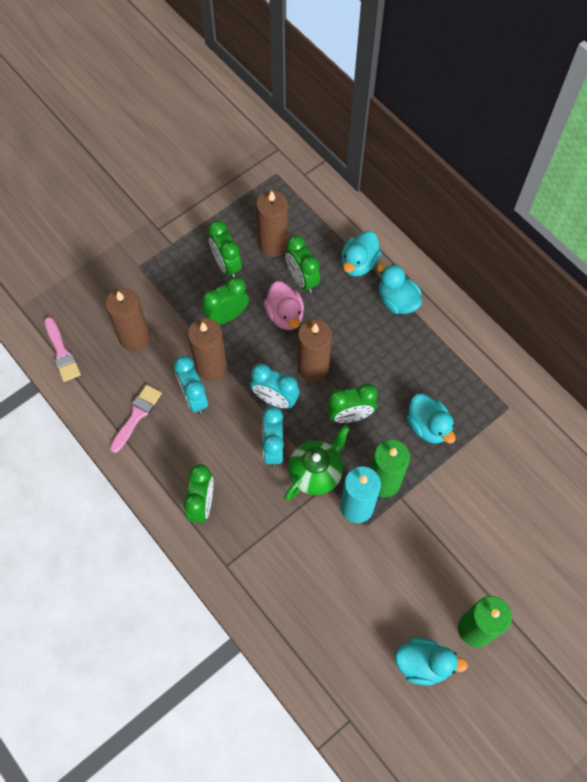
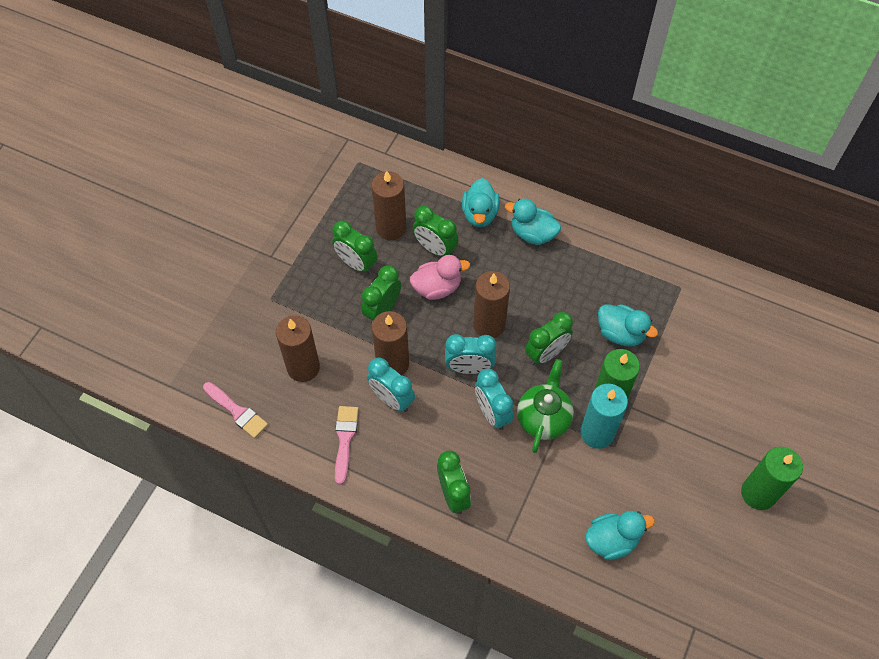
camera: 25 degrees left, 5 degrees down
(285, 315) = (437, 288): pink duck -> pink duck turned 60 degrees counterclockwise
(423, 663) = (731, 545): turquoise duck -> turquoise duck (612, 540)

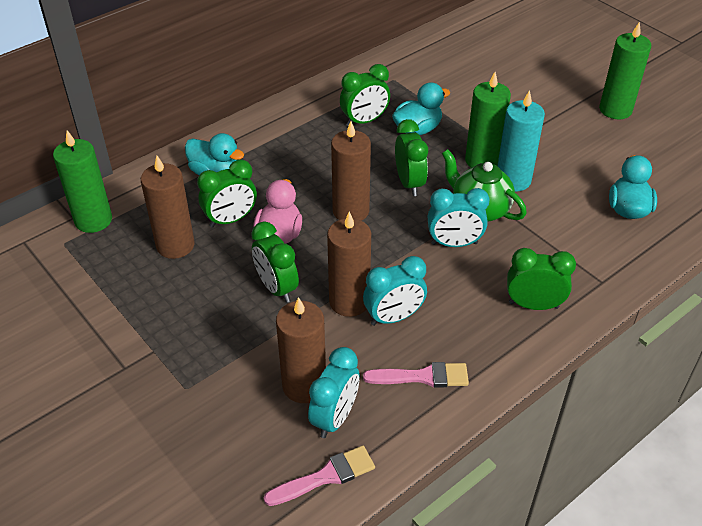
camera: 65 degrees left, 15 degrees down
(345, 439) = (422, 376): pink brush -> pink brush turned 150 degrees clockwise
(356, 264) = (199, 290): green clock -> green clock (364, 121)
(389, 166) = (93, 220): none -> green candle
(469, 368) = (392, 242): turquoise clock -> turquoise clock (335, 417)
(532, 234) = (268, 145): turquoise duck -> none

